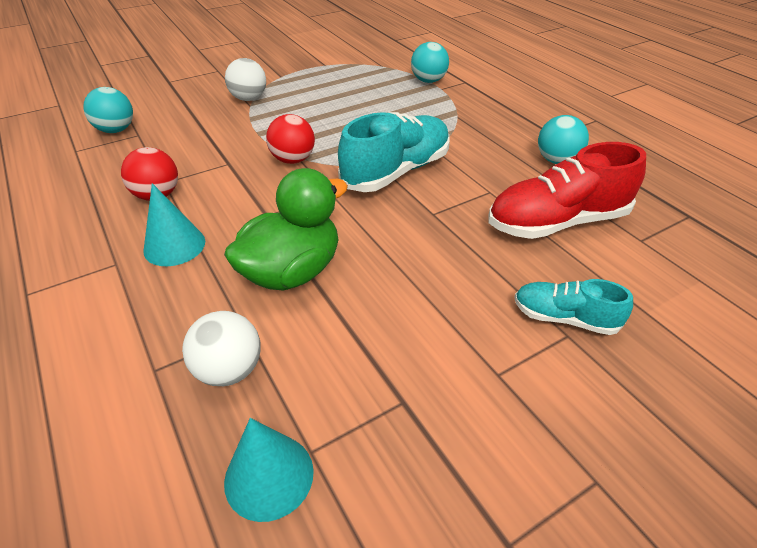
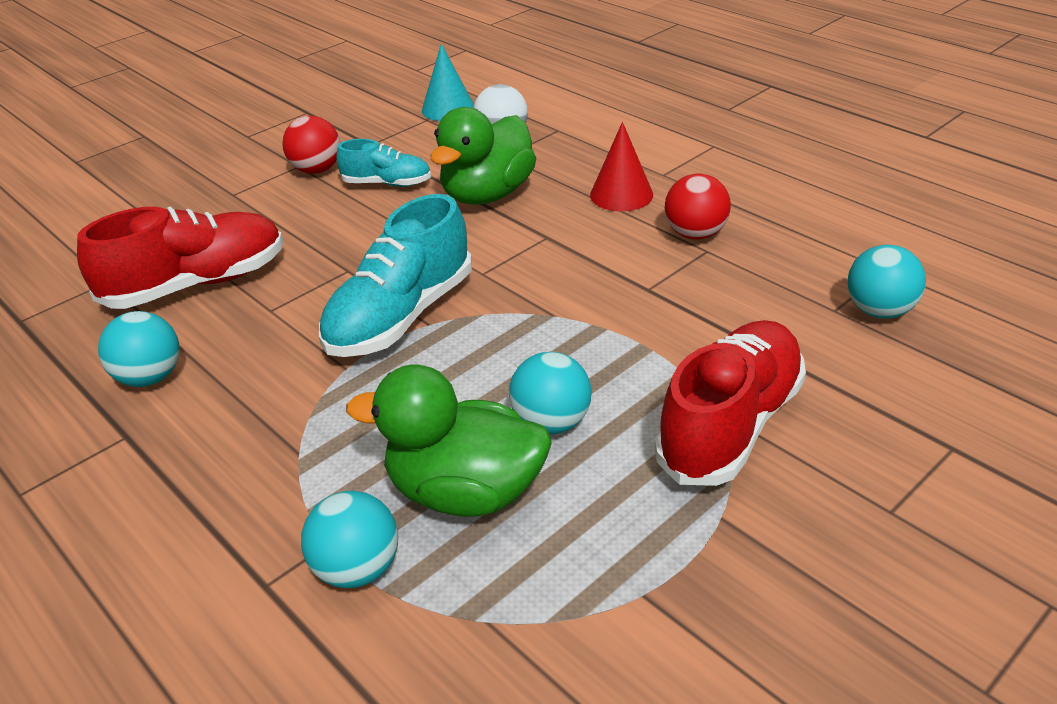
camera: 170 degrees right, 5 degrees down
(174, 245) = (621, 194): turquoise cone -> red cone
(249, 99) = (730, 425): white ball -> red shoe
(293, 160) = (558, 309): red ball -> red ball (317, 170)
(330, 110) = (551, 423): none -> turquoise ball
(379, 94) = (465, 492): none -> green duck
(564, 318) = (230, 203): turquoise shoe -> turquoise shoe (387, 183)

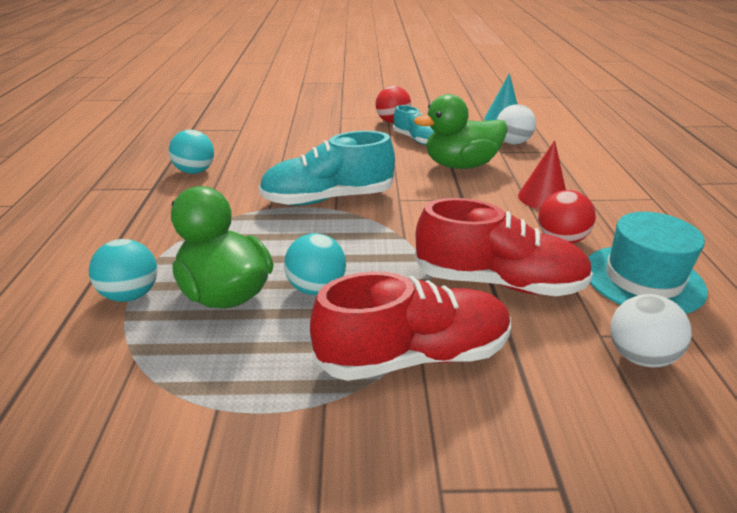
camera: 40 degrees right, 5 degrees down
(196, 284) = (269, 145): red shoe -> red shoe (498, 282)
(802, 237) = (643, 279): none -> turquoise hat
(879, 311) = (639, 356): turquoise ball -> white ball

